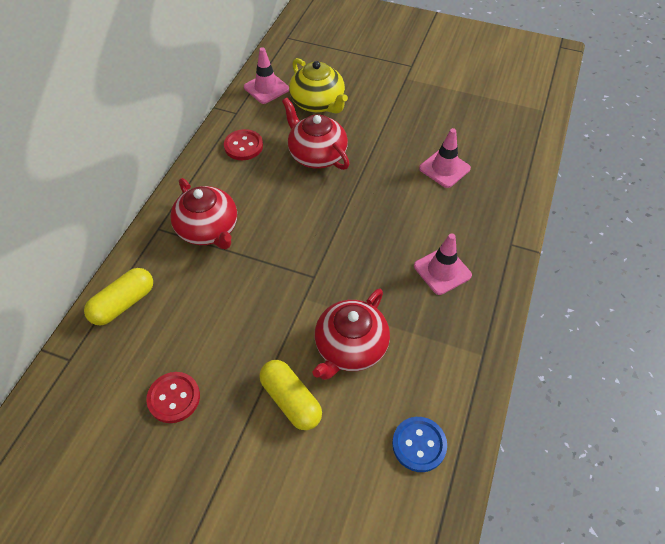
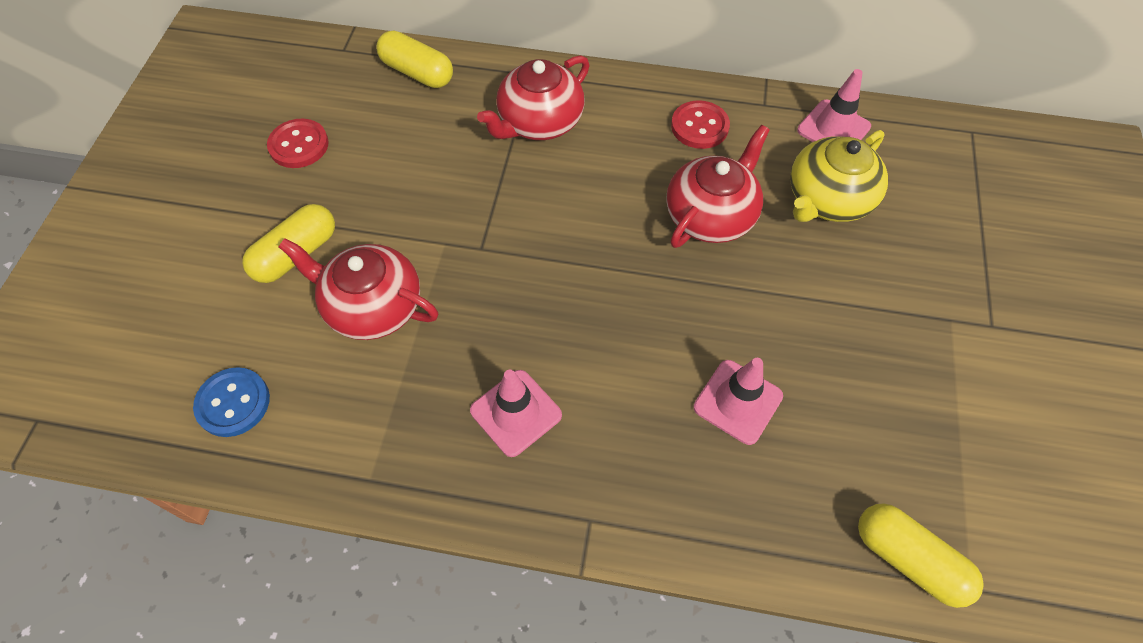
camera: 80 degrees right, 5 degrees up
(531, 126) = (909, 559): none -> yellow capsule

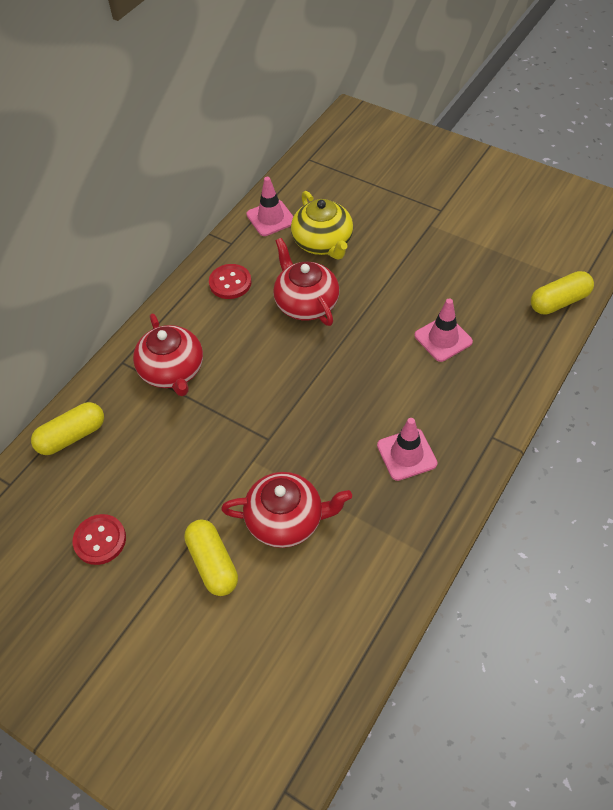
camera: 65 degrees left, 5 degrees down
(233, 403) = (329, 632): blue button -> none
(372, 306) = (286, 520): red teapot -> red teapot turned 135 degrees counterclockwise

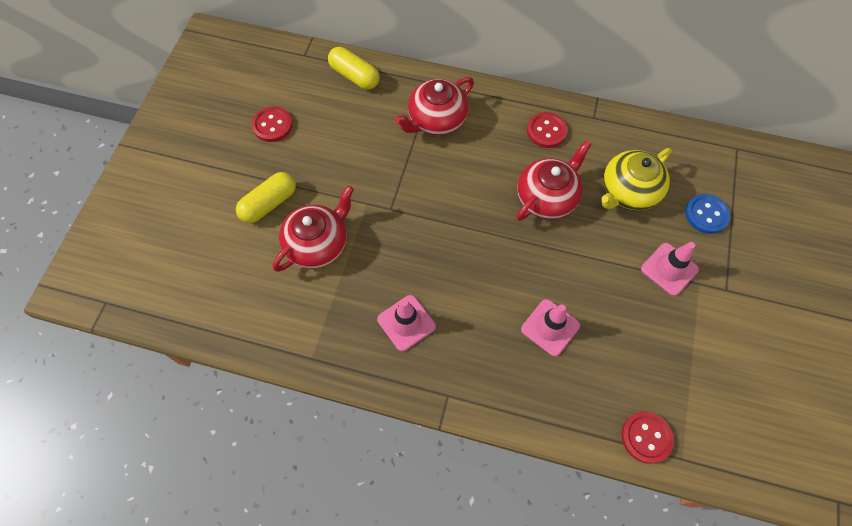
camera: 70 degrees right, 10 degrees up
(271, 218) = (639, 139): pink traffic cone -> pink traffic cone (669, 269)
(286, 520) = (318, 244): red teapot -> red teapot turned 120 degrees counterclockwise
(366, 199) = (706, 214): none -> blue button
(559, 301) = (646, 437): yellow capsule -> red button

